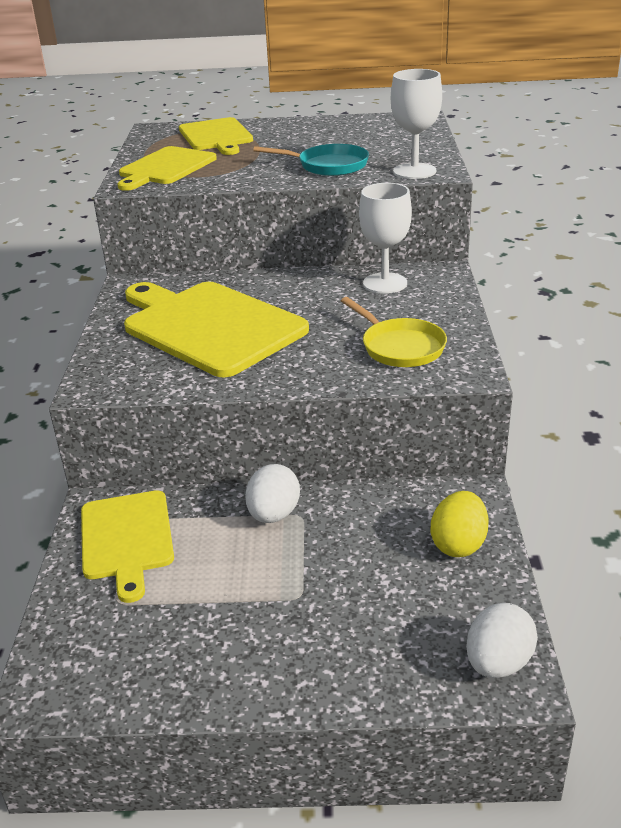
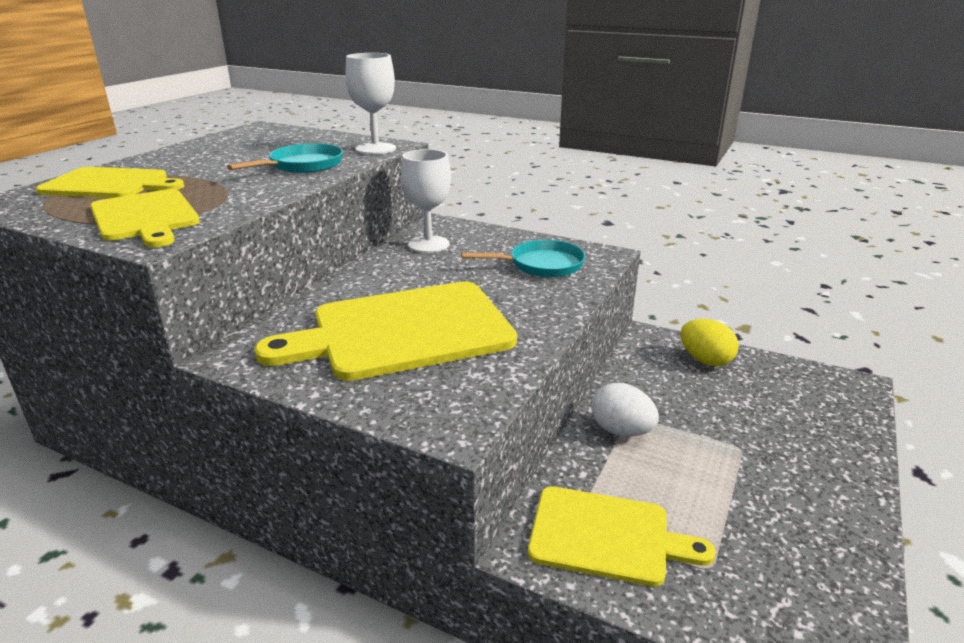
camera: 65 degrees left, 5 degrees down
(399, 347) = (541, 265): yellow pan -> turquoise pan
(498, 663) = (836, 385): white egg -> none

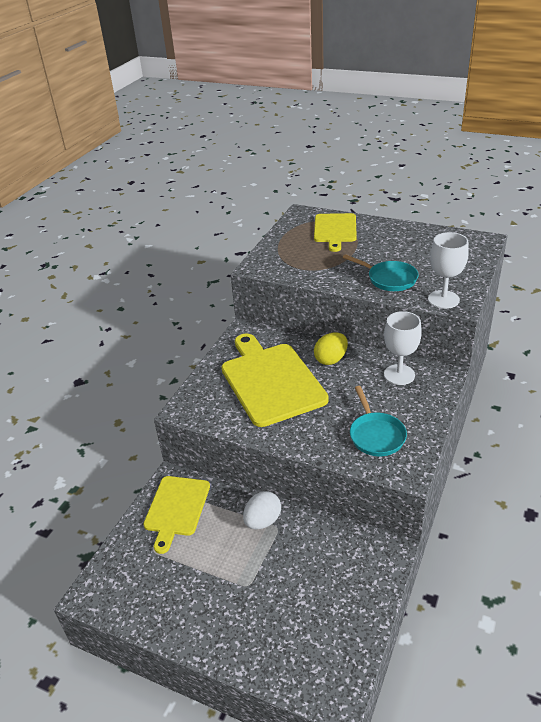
camera: 90 degrees right, 10 degrees up
(145, 217) = (286, 255): yellow cutting board -> none
(705, 360) = (359, 584): yellow egg -> yellow egg (331, 359)

